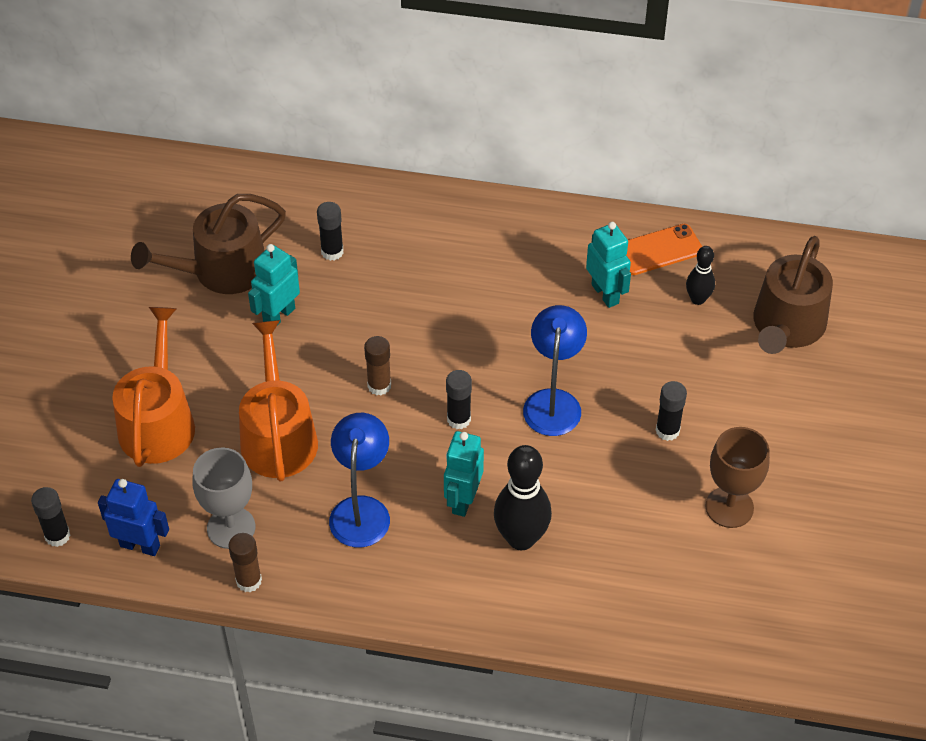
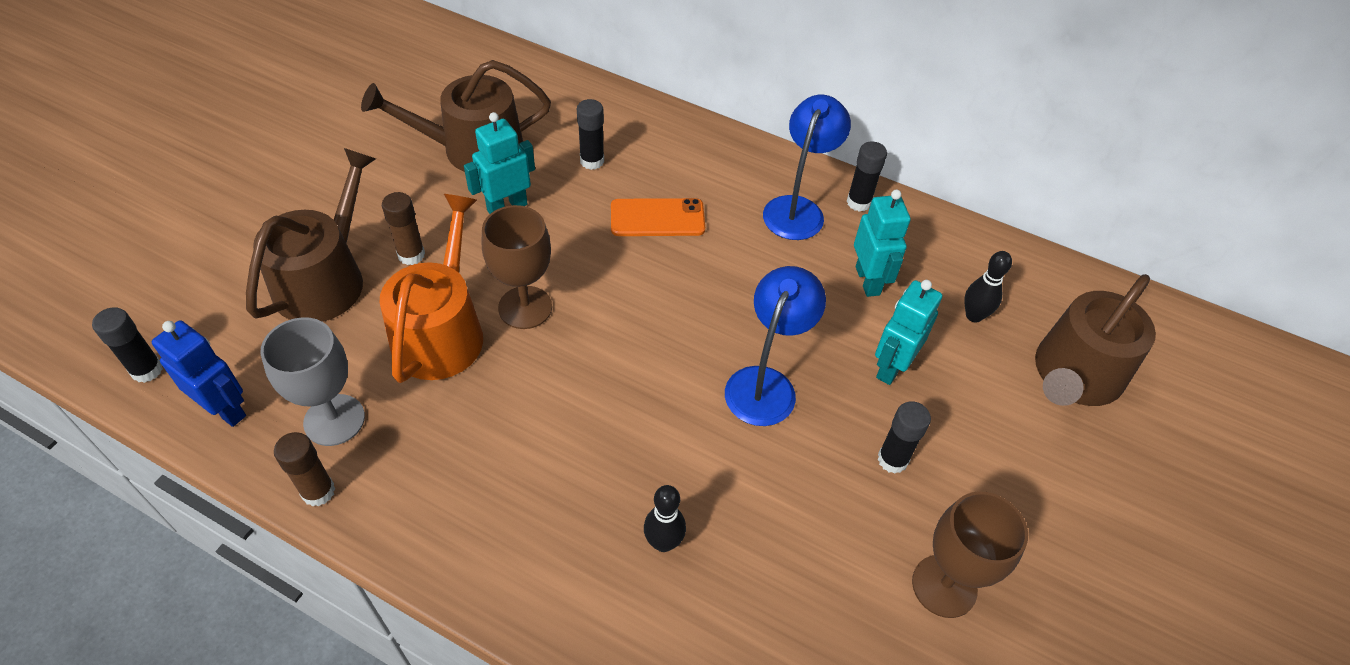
camera: 15 degrees right, 0 degrees up
(158, 421) = (325, 278): orange watering can -> brown watering can
(336, 397) = (525, 307): none -> brown goblet
(361, 510) = (490, 445): blue lamp -> blue lamp (797, 209)
(379, 386) = (577, 308): brown glue stick -> brown glue stick (411, 255)
(458, 419) = (648, 372): black glue stick -> black glue stick (858, 202)
(463, 500) = (613, 470): turquoise robot -> turquoise robot (891, 367)
(521, 538) = (663, 542): black bowling pin -> black bowling pin, size x0.56
(659, 250) = (943, 251): orange phone -> orange phone (657, 218)

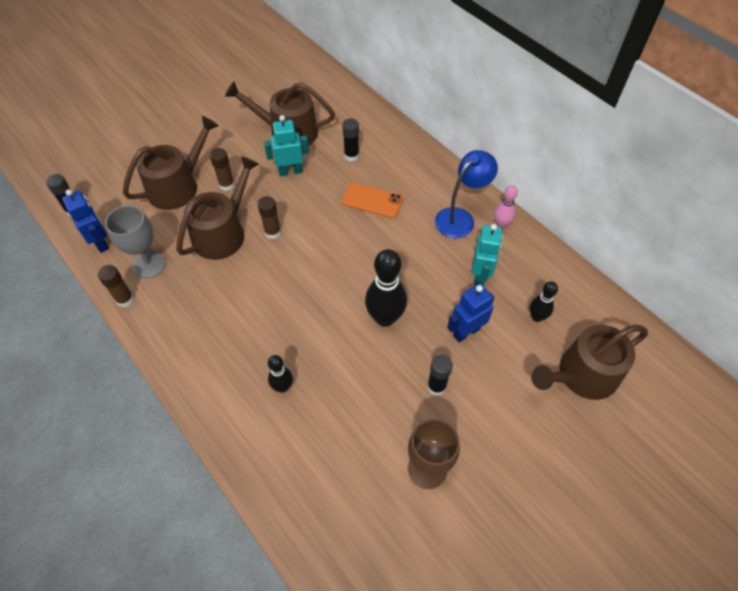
camera: 25 degrees right, 5 degrees up
(441, 331) = (223, 232): orange watering can -> brown watering can
(525, 307) = (272, 232): brown goblet -> brown glue stick
(766, 384) = (385, 318): blue lamp -> black bowling pin
(858, 202) = (501, 224): black glue stick -> pink bowling pin
(891, 367) = (466, 332): turquoise robot -> blue robot

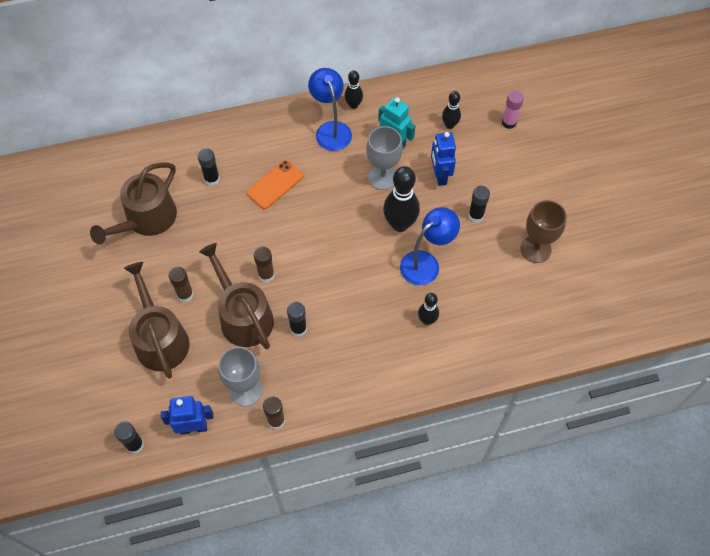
camera: 65 degrees left, 5 degrees up
(227, 279) = (298, 329): none -> black glue stick
(290, 171) = (200, 235): turquoise robot -> none
(351, 360) = (426, 263): none -> blue lamp
(432, 281) = (383, 177): none -> grey goblet
(501, 224) = (353, 105): pink bowling pin -> black bowling pin
(582, 375) = (509, 122): brown watering can -> pink glue stick

